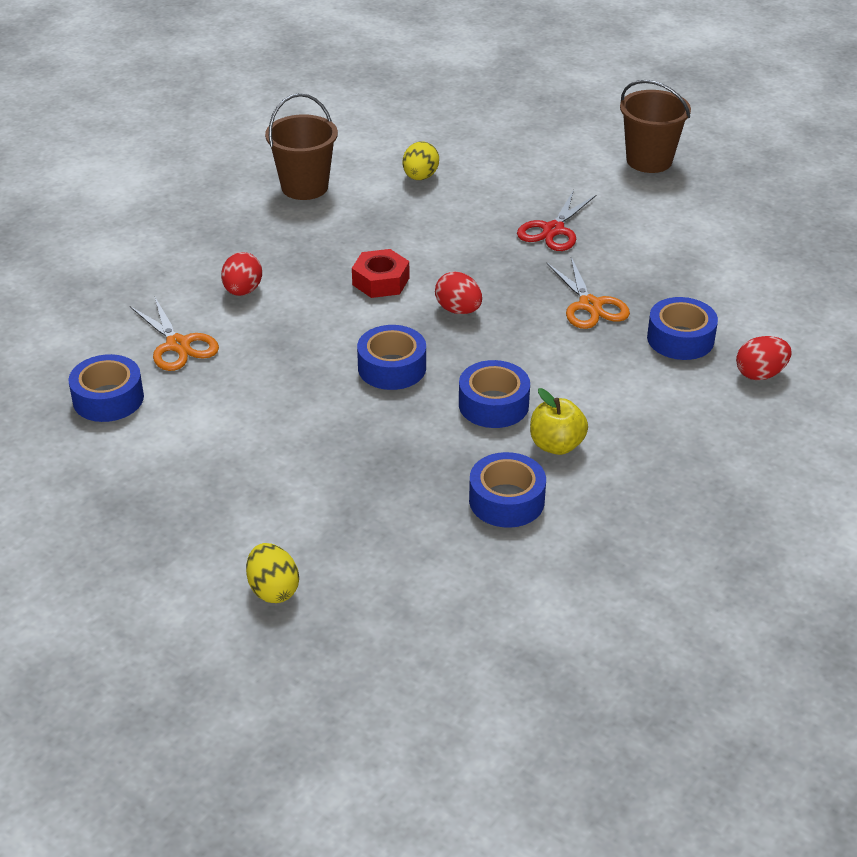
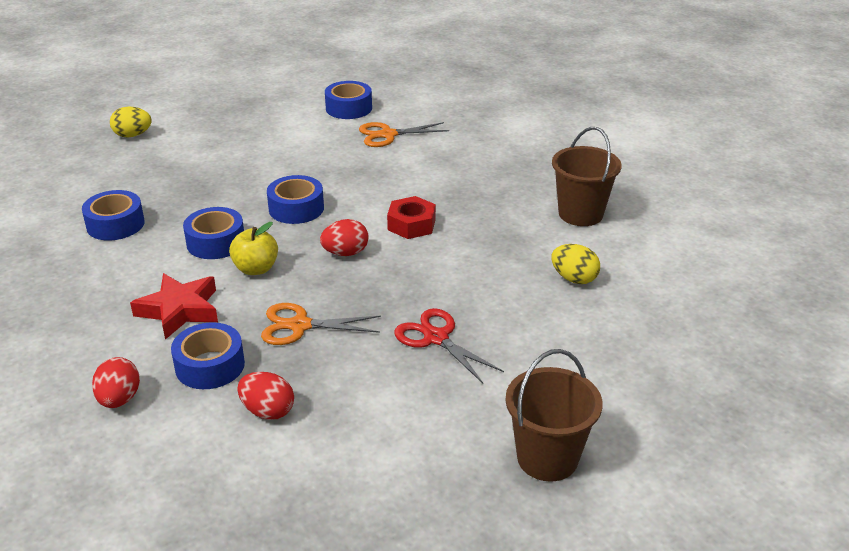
camera: 110 degrees right, 5 degrees down
(242, 291) = (437, 165): red egg -> red egg (268, 411)
(556, 445) = (146, 259): yellow apple -> yellow apple (256, 269)
(622, 386) = (179, 310): none -> red star

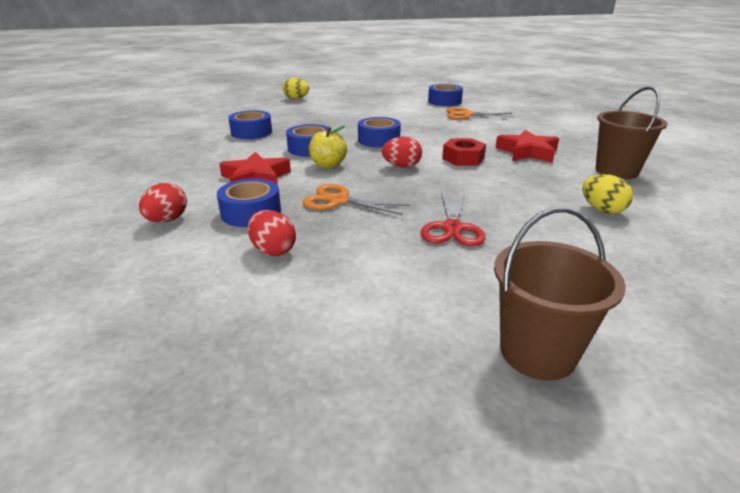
camera: 20 degrees right, 5 degrees down
(436, 338) = (452, 228): red scissors -> red scissors turned 150 degrees counterclockwise
(480, 198) = (527, 152): none -> red star

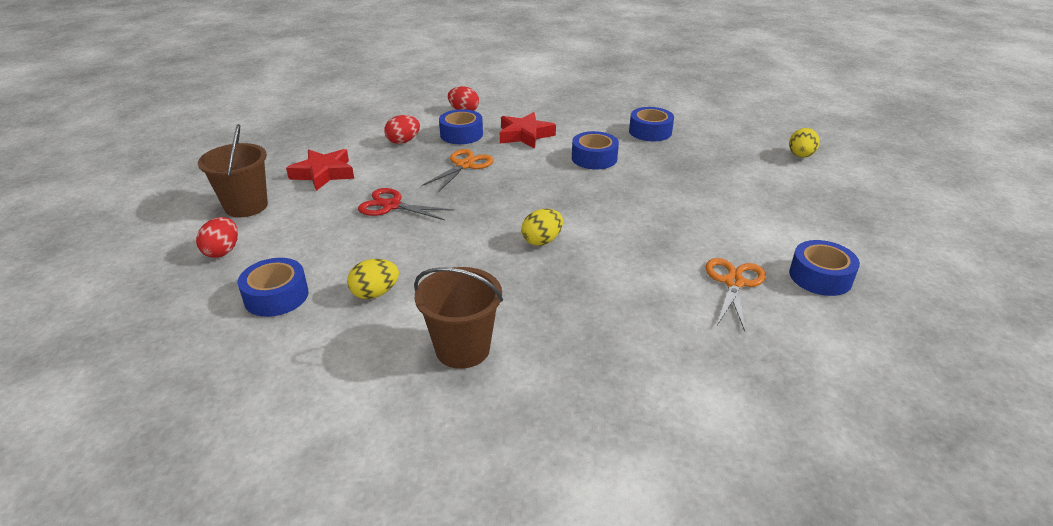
camera: 100 degrees right, 5 degrees up
(328, 165) = (545, 165): yellow apple -> none
(379, 140) = (616, 197): blue tape -> blue tape (276, 296)
(401, 166) = (530, 200): red egg -> red egg (222, 251)
(463, 158) = (542, 241): red nut -> yellow egg
(527, 152) = (551, 294): red star -> red star (323, 173)

